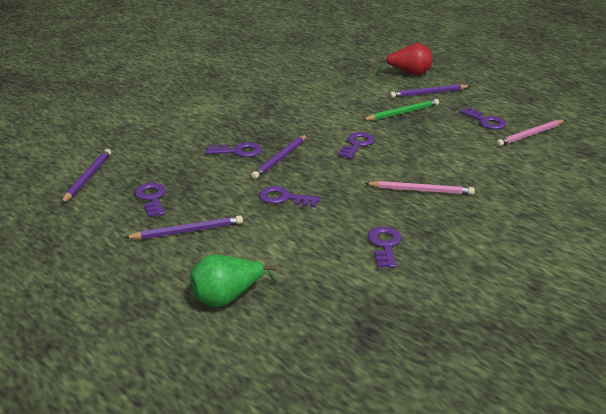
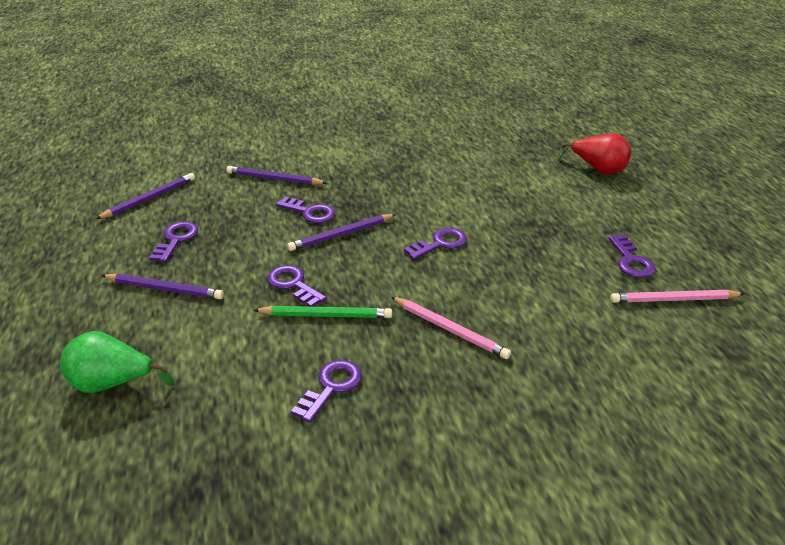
camera: 30 degrees right, 5 degrees up
(402, 113) = (536, 218): green pencil -> green pencil (325, 315)
(428, 93) = (596, 201): purple pencil -> purple pencil (274, 179)

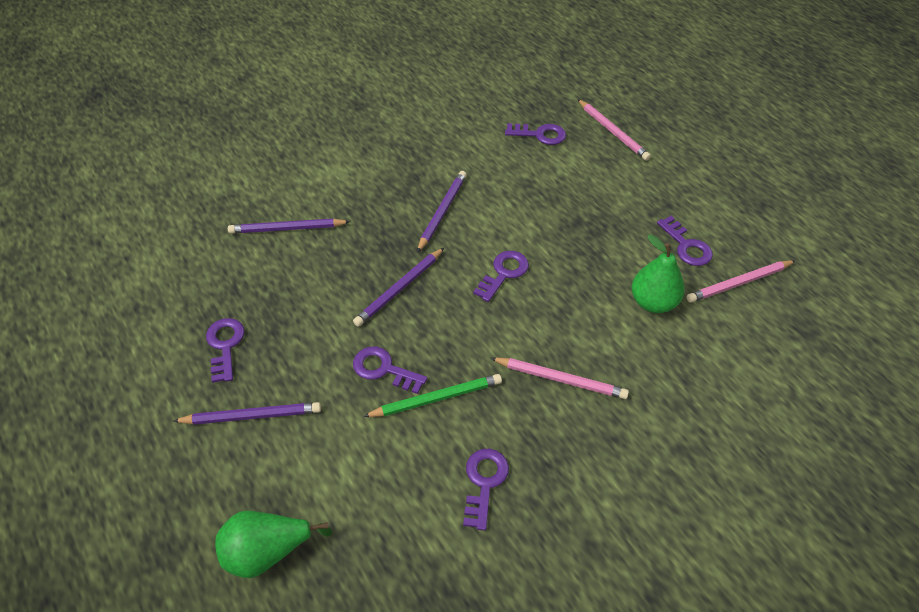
camera: 20 degrees left, 15 degrees up
(149, 198) = (159, 295): purple pencil -> purple pencil (442, 212)
(310, 212) = (351, 267): purple key -> purple key (540, 135)
(574, 294) = (653, 302): none -> green pear
(598, 169) = (612, 132): red pear -> pink pencil

